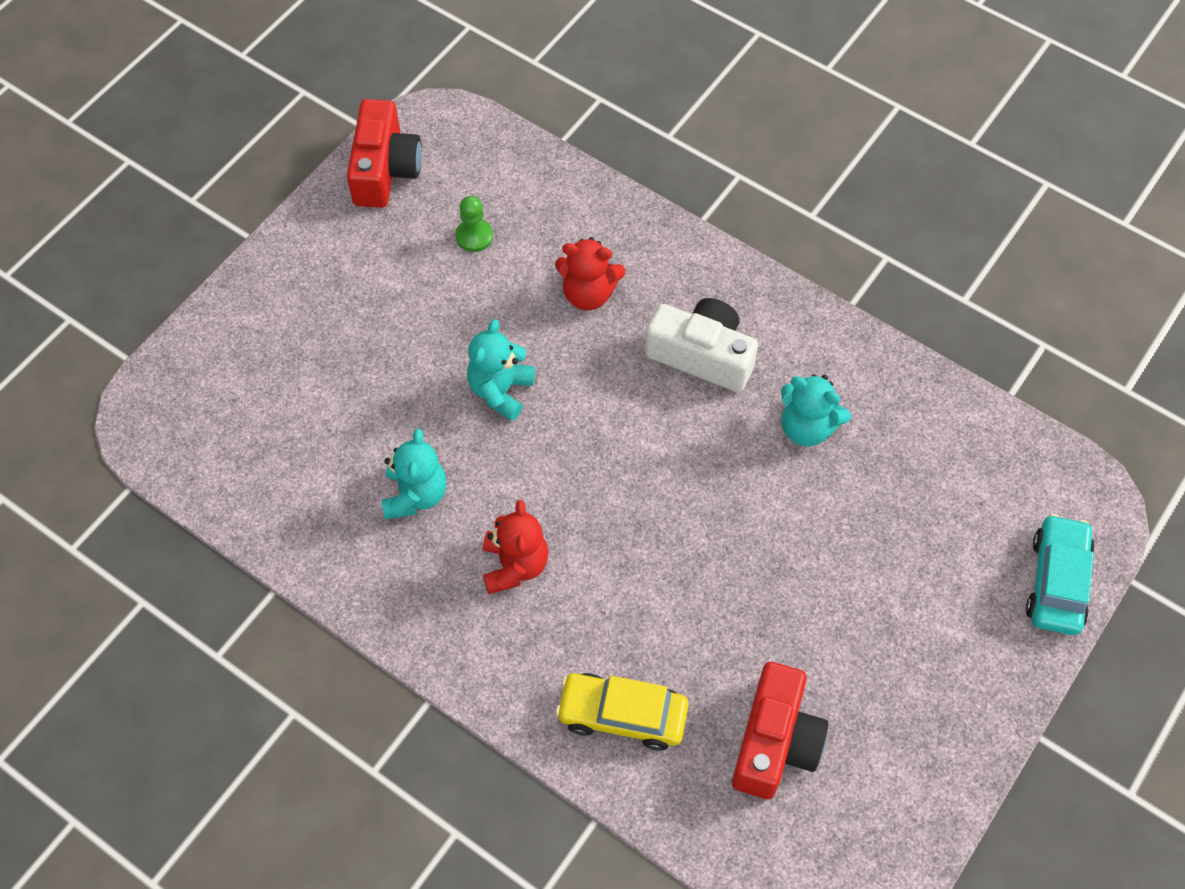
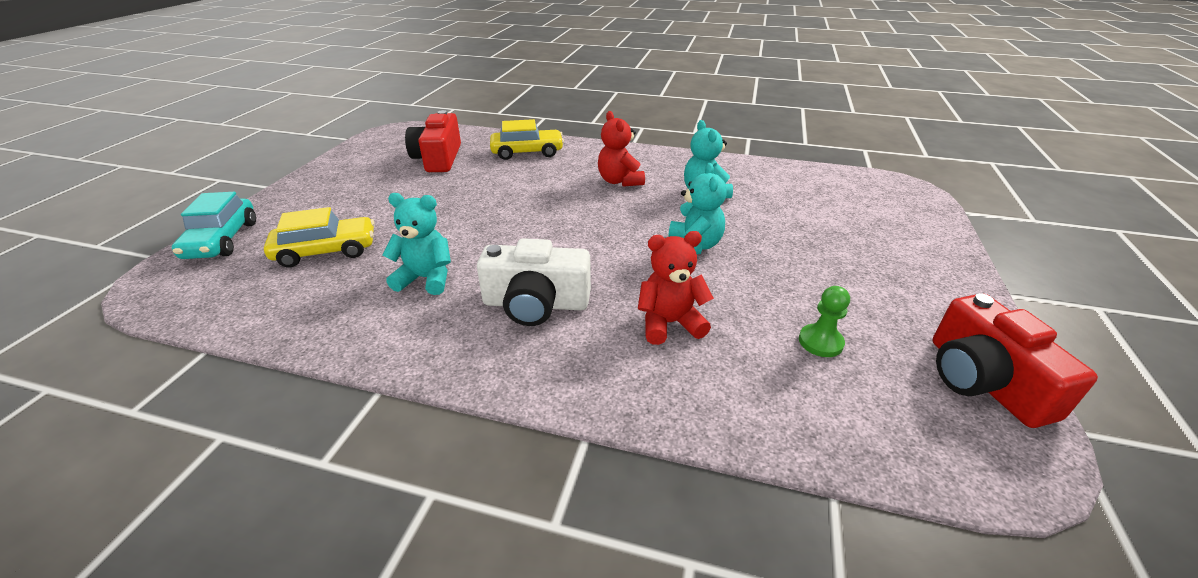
camera: 160 degrees right, 25 degrees down
(922, 515) = (326, 251): none -> yellow car

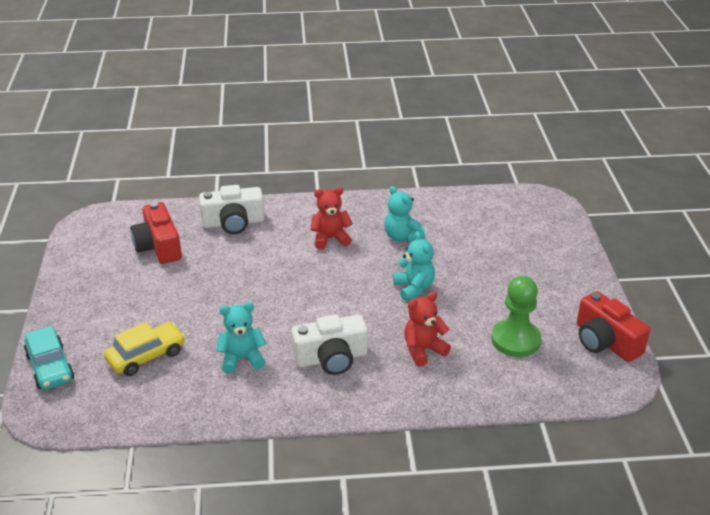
camera: 20 degrees left, 0 degrees up
(527, 152) = (233, 223): yellow car -> white camera
(619, 181) = (330, 239): red teddy bear -> red teddy bear turned 120 degrees clockwise
(820, 342) = (515, 340): green pawn -> green pawn, size x1.84

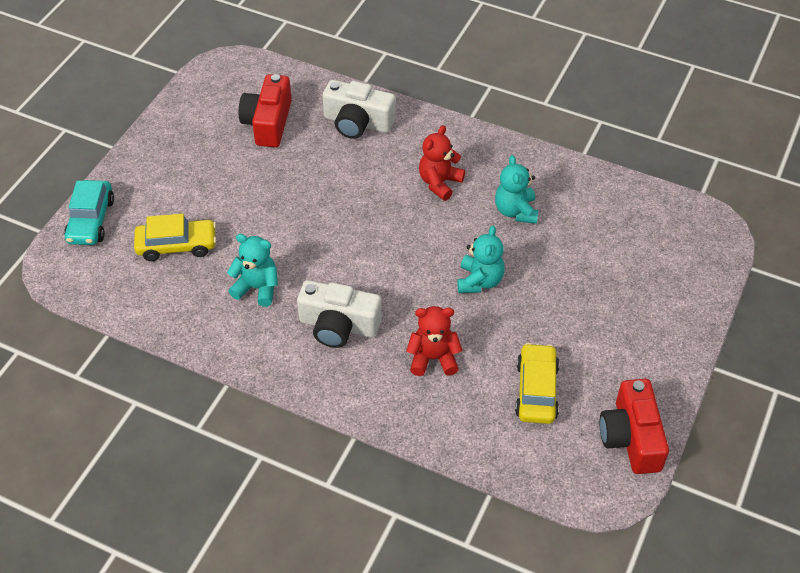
camera: 30 degrees right, 15 degrees up
(330, 239) = (439, 183): red teddy bear -> red teddy bear turned 75 degrees counterclockwise
(515, 340) = (536, 390): green pawn -> yellow car

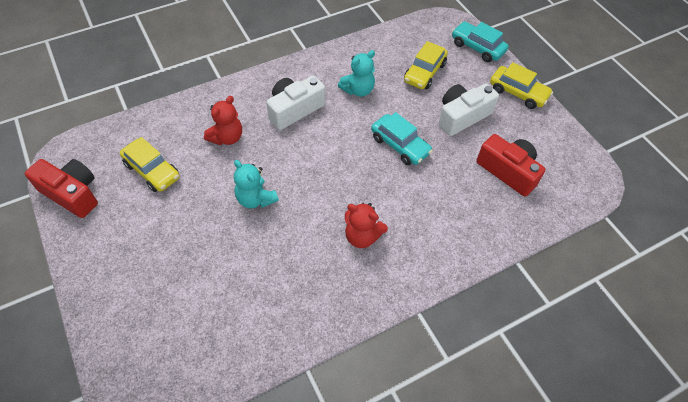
camera: 125 degrees right, 5 degrees up
(145, 157) = (518, 93): none -> yellow car
(307, 211) = (400, 145): none -> turquoise car
(357, 122) = (468, 225): white camera -> white camera (462, 116)
(439, 183) = (362, 236): red teddy bear -> red teddy bear turned 135 degrees clockwise
(516, 211) = (292, 266): turquoise teddy bear -> none

